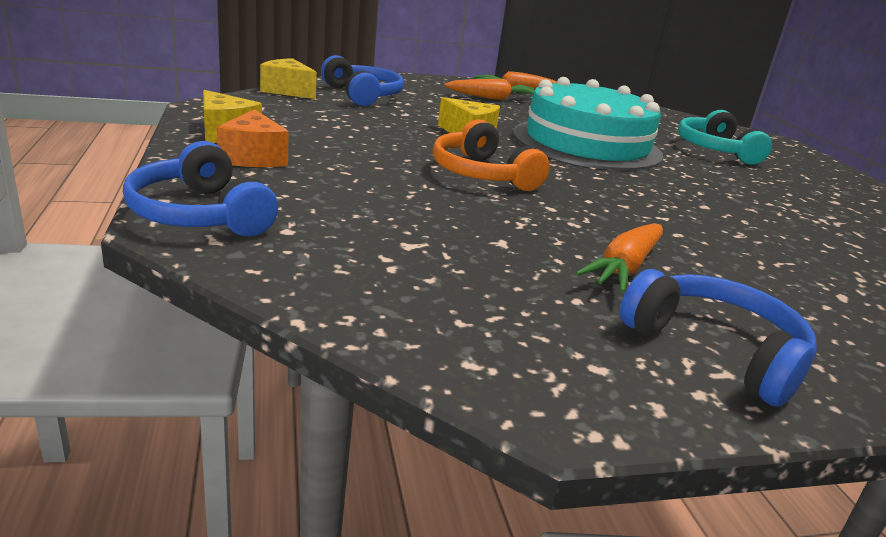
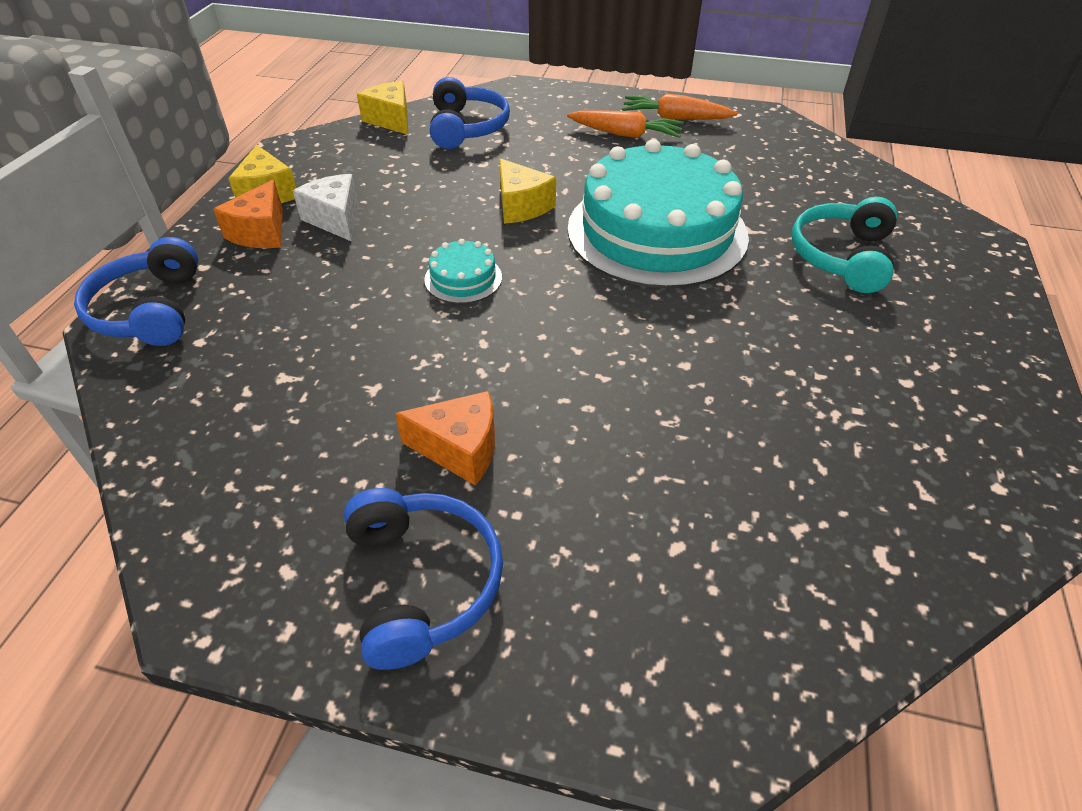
camera: 30 degrees right, 20 degrees up
(318, 147) = (336, 219): none -> white cheese
(482, 174) = (463, 278): orange headphones -> turquoise cake
(624, 268) = (460, 449): orange carrot -> orange cheese

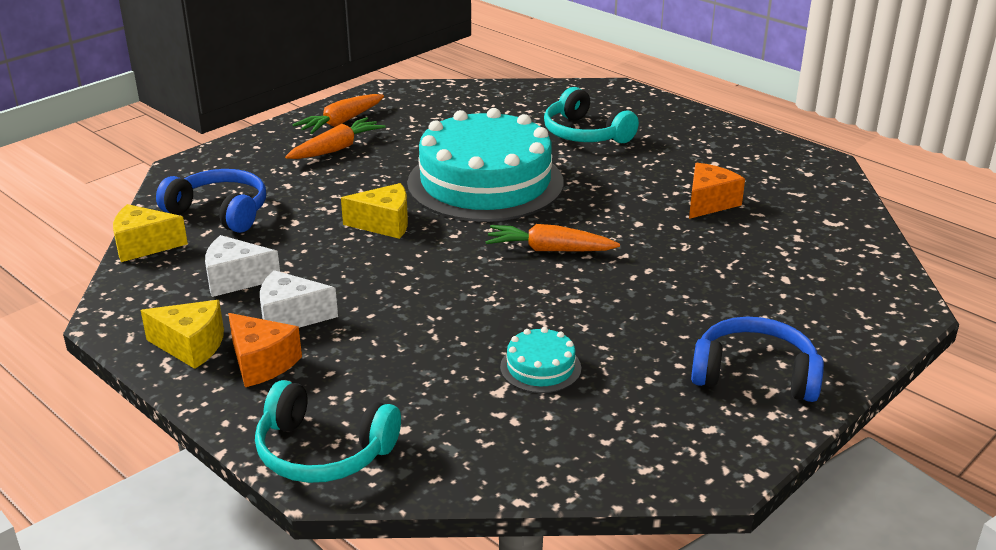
camera: 60 degrees left, 15 degrees down
(150, 310) = (323, 452): blue headphones -> turquoise headphones
(373, 174) = (236, 279): none -> white cheese
(460, 449) = (648, 330): orange cheese -> orange cheese (709, 203)
(463, 278) = (455, 277): turquoise cake -> turquoise cake (540, 367)
(564, 319) = (549, 250): none -> orange carrot

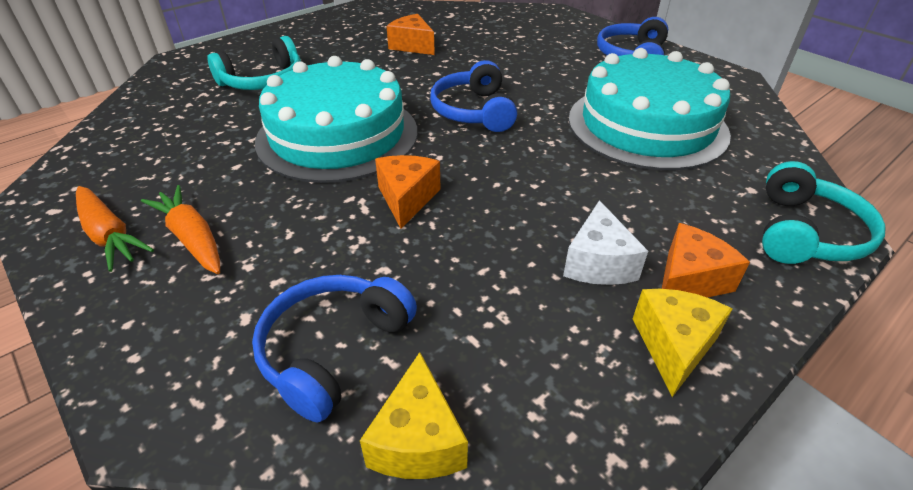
camera: 85 degrees left, 10 degrees up
(236, 279) = (520, 316): white cheese -> none
(384, 224) = (407, 199): yellow cheese -> orange cheese
(540, 367) = (647, 125): turquoise cake -> turquoise cake, size x2.49
(549, 250) = (473, 111): orange carrot -> blue headphones

